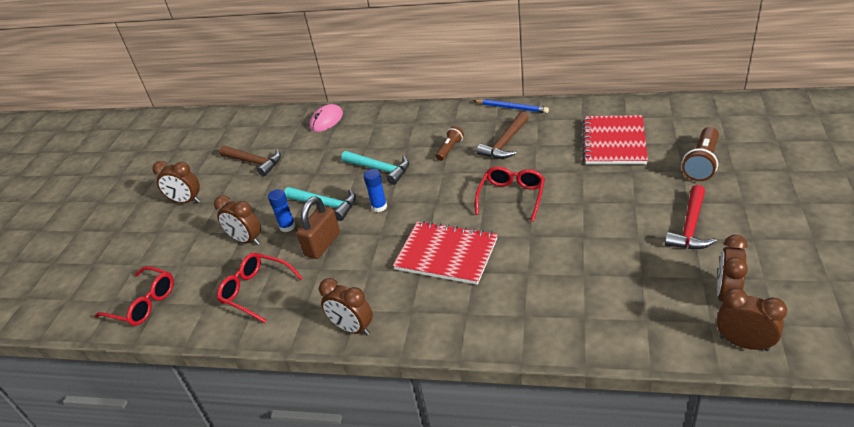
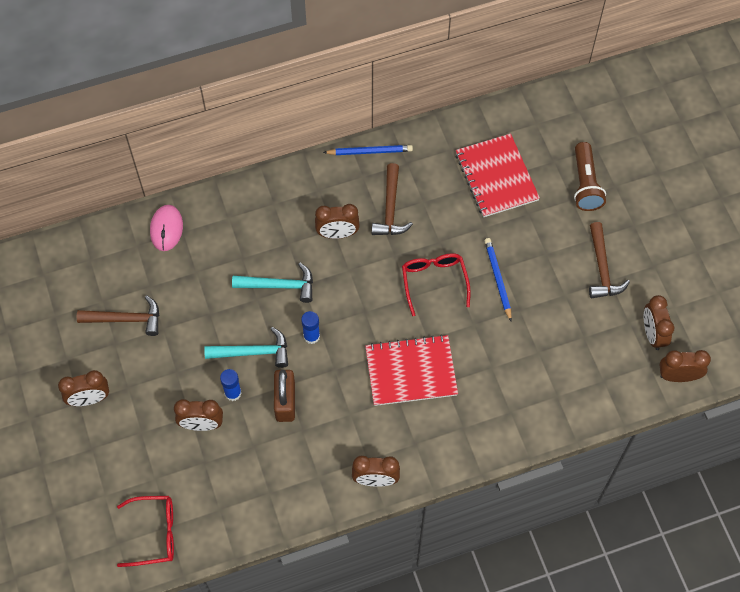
camera: 35 degrees left, 25 degrees up
(256, 291) = (258, 477): red glasses -> none
(450, 149) = (337, 234): brown flashlight -> brown clock
(574, 209) = (498, 279): none -> blue pencil
(690, 226) = (602, 268): red hammer -> brown hammer

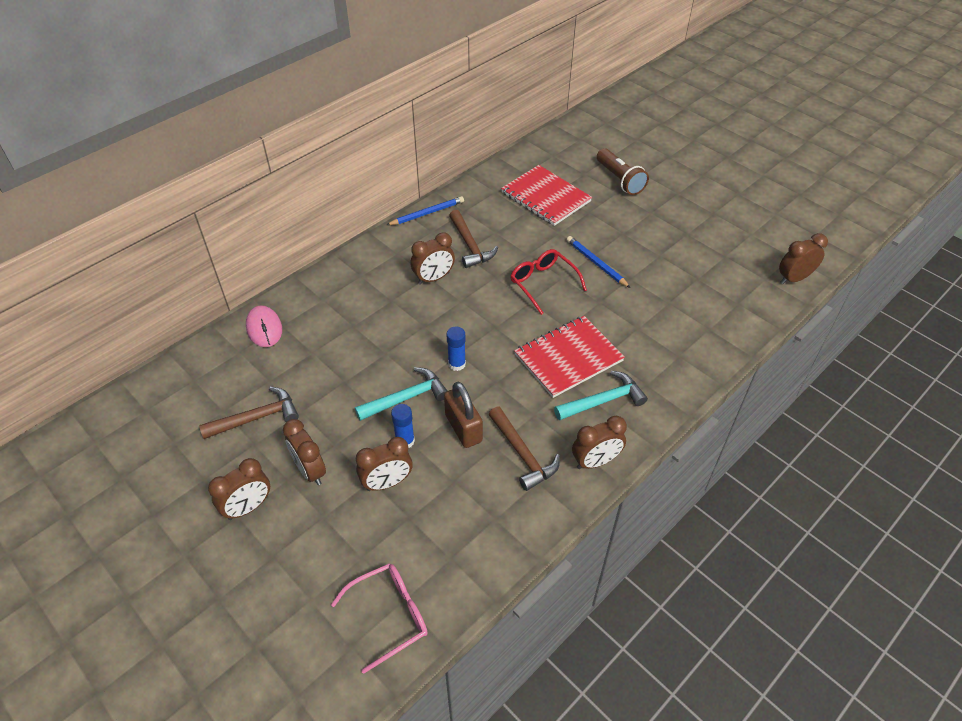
camera: 25 degrees left, 15 degrees down
(155, 533) = (390, 615): red glasses -> pink glasses
(279, 286) = (402, 335): turquoise hammer -> turquoise hammer (603, 401)
(602, 268) = (675, 228): brown hammer -> brown hammer (522, 454)
(652, 334) = (750, 257): brown clock -> brown clock (310, 470)

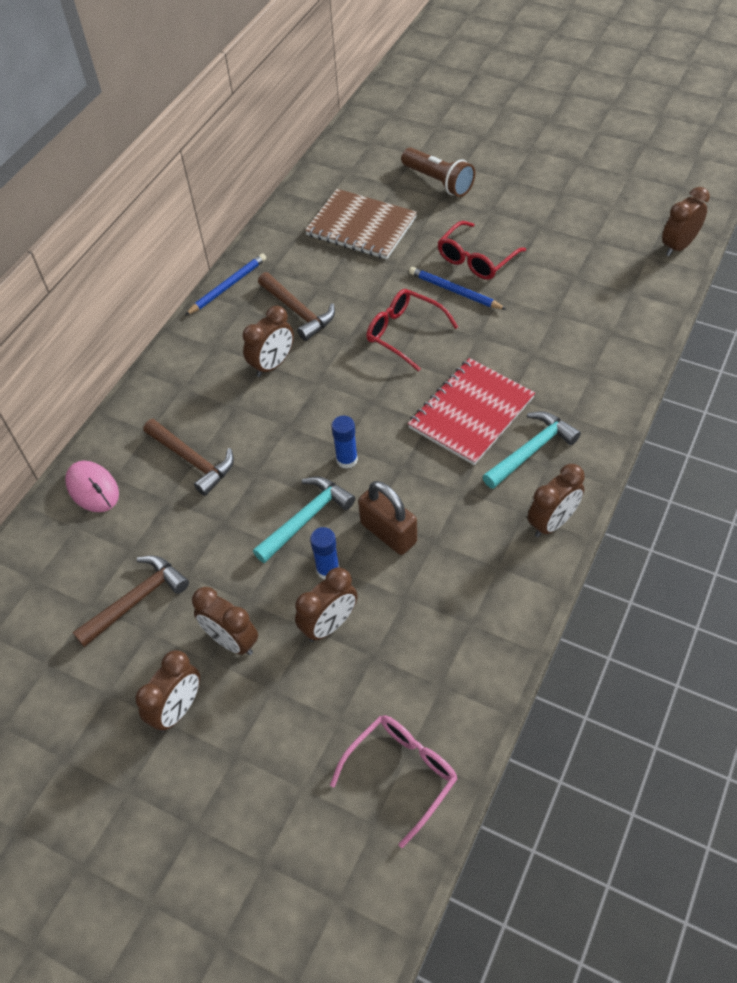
camera: 15 degrees left, 5 degrees up
(522, 454) = (468, 541): brown hammer -> brown hammer (192, 460)
(545, 197) = (361, 227): red notebook -> brown notebook
(623, 244) = (476, 259): none -> red glasses

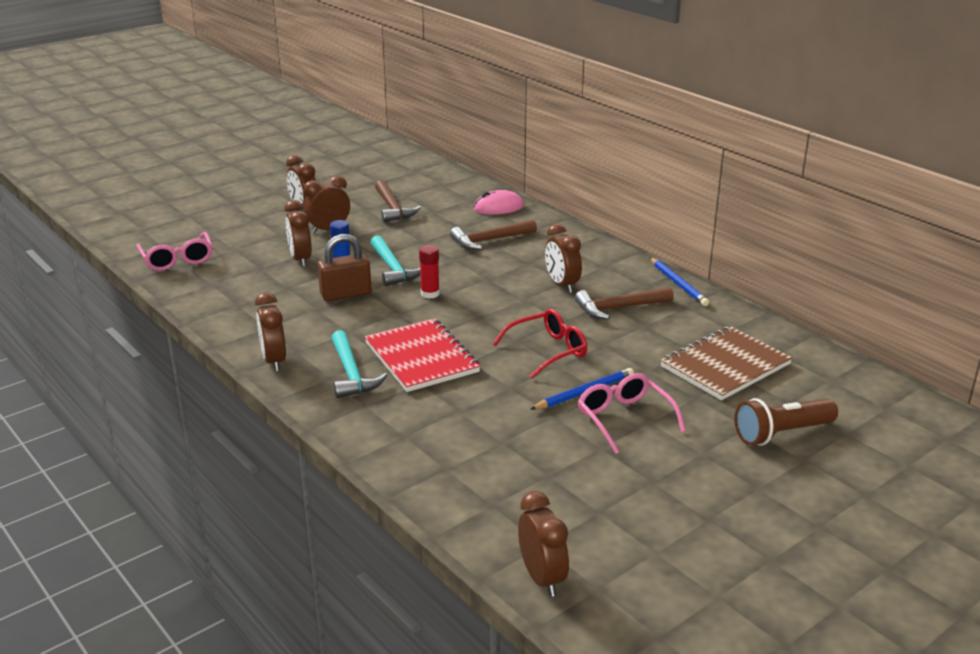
camera: 110 degrees right, 25 degrees down
(347, 460) = (430, 294): blue glue stick -> red glue stick
(476, 259) = (624, 419): red glasses -> pink glasses

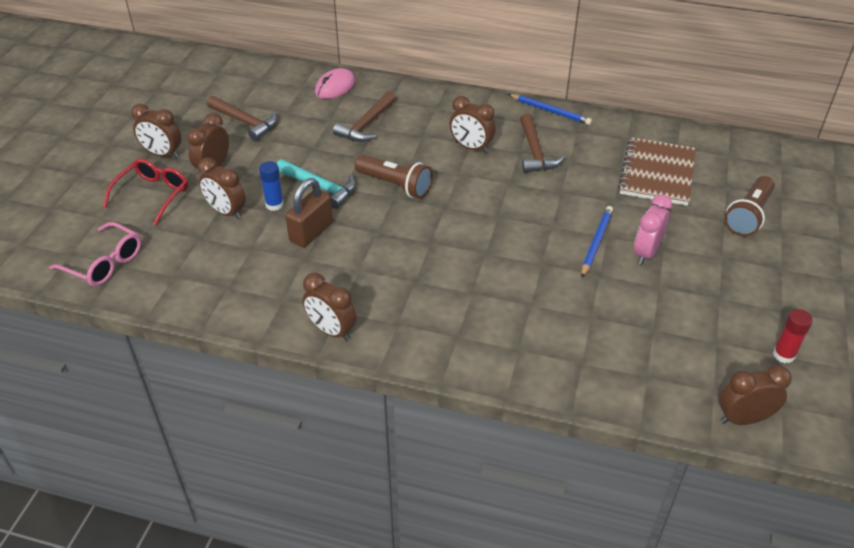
camera: 35 degrees left, 15 degrees up
(351, 373) = (410, 311): turquoise hammer -> none
(422, 357) = (446, 267): red notebook -> none
(430, 294) = (380, 200): red glue stick -> red glue stick (783, 355)
(456, 288) = (395, 185): none -> brown flashlight
(542, 578) = (743, 418): brown clock -> brown clock turned 45 degrees counterclockwise
(548, 351) = (530, 216): red glasses -> red glasses (153, 195)
(619, 308) = (535, 152): brown hammer -> brown hammer turned 45 degrees counterclockwise
(624, 419) = (646, 253): pink glasses -> pink clock

